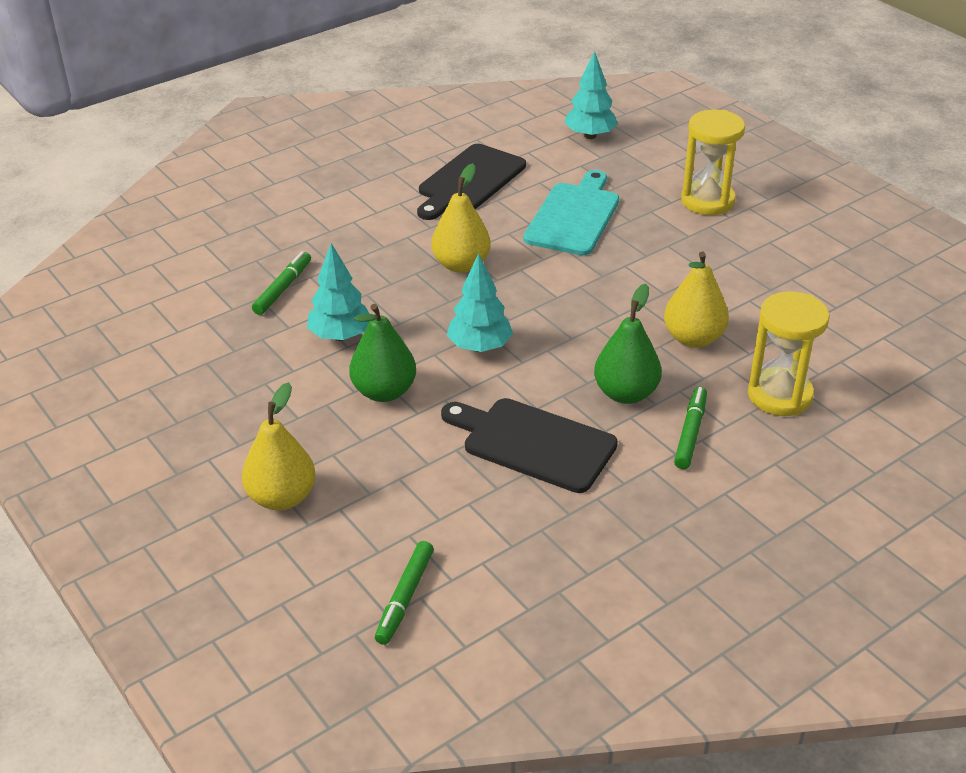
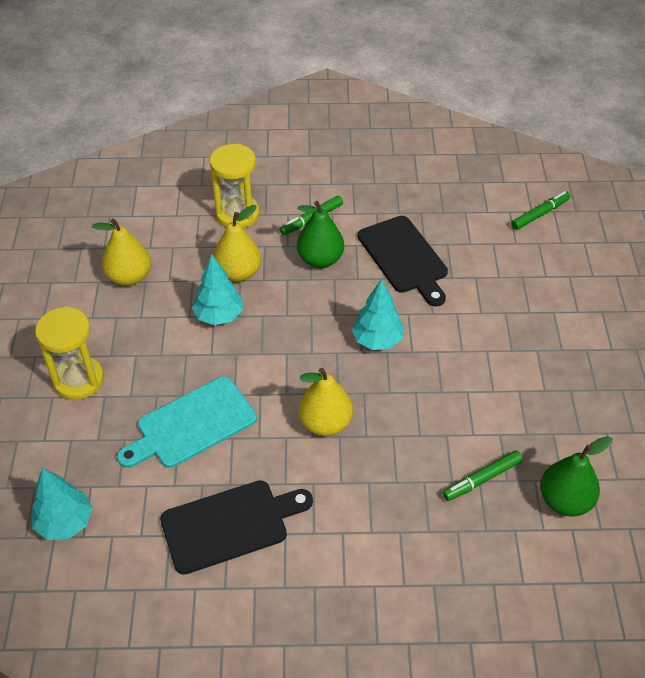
camera: 145 degrees left, 10 degrees up
(282, 497) = (576, 299): yellow pear -> yellow pear (129, 277)
(340, 336) = (466, 403): turquoise tree -> turquoise tree (219, 316)
(384, 392) = (467, 339): green pear -> green pear (565, 501)

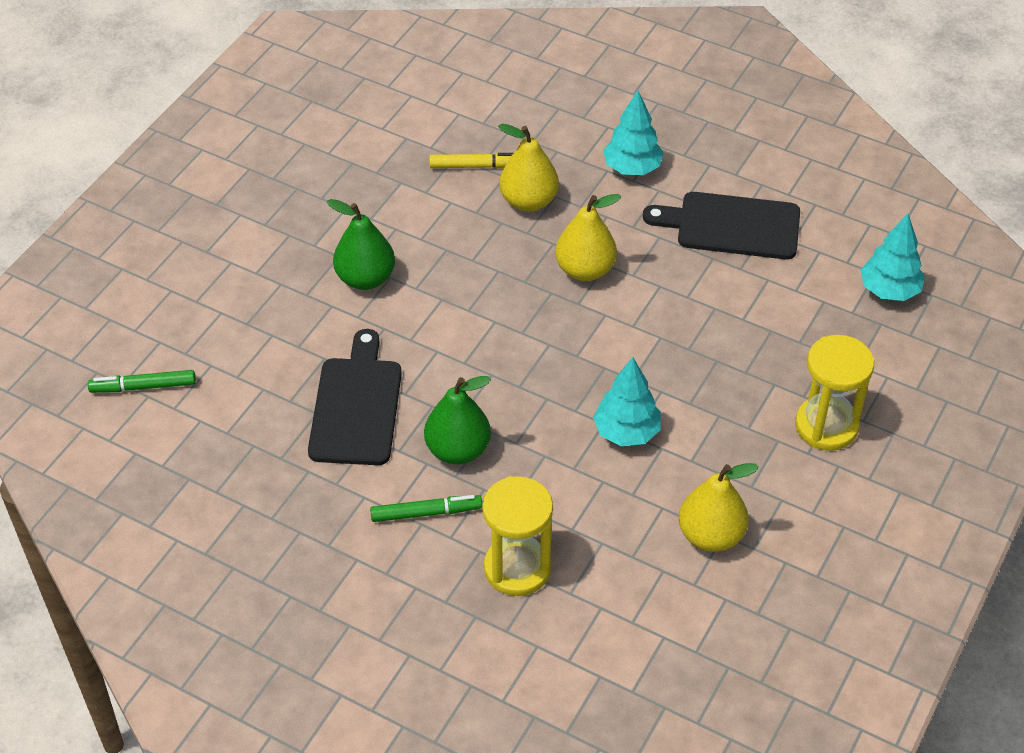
camera: 150 degrees left, 0 degrees up
(192, 425) = (722, 326): turquoise cutting board -> none
(238, 273) = (570, 478): yellow pear -> yellow pear (528, 201)
(377, 340) = (468, 326): turquoise tree -> turquoise tree (632, 168)
(482, 479) = (476, 166): green marker -> yellow marker
(565, 501) = (420, 123): green pear -> green pear (365, 278)

